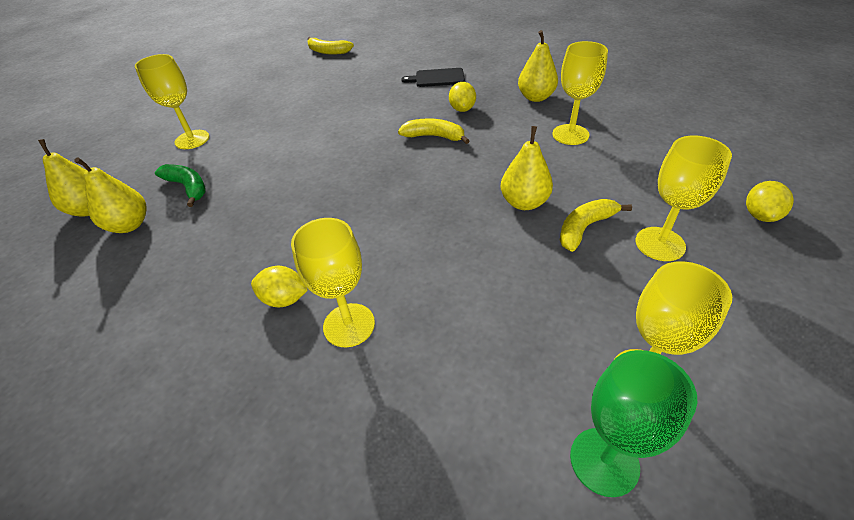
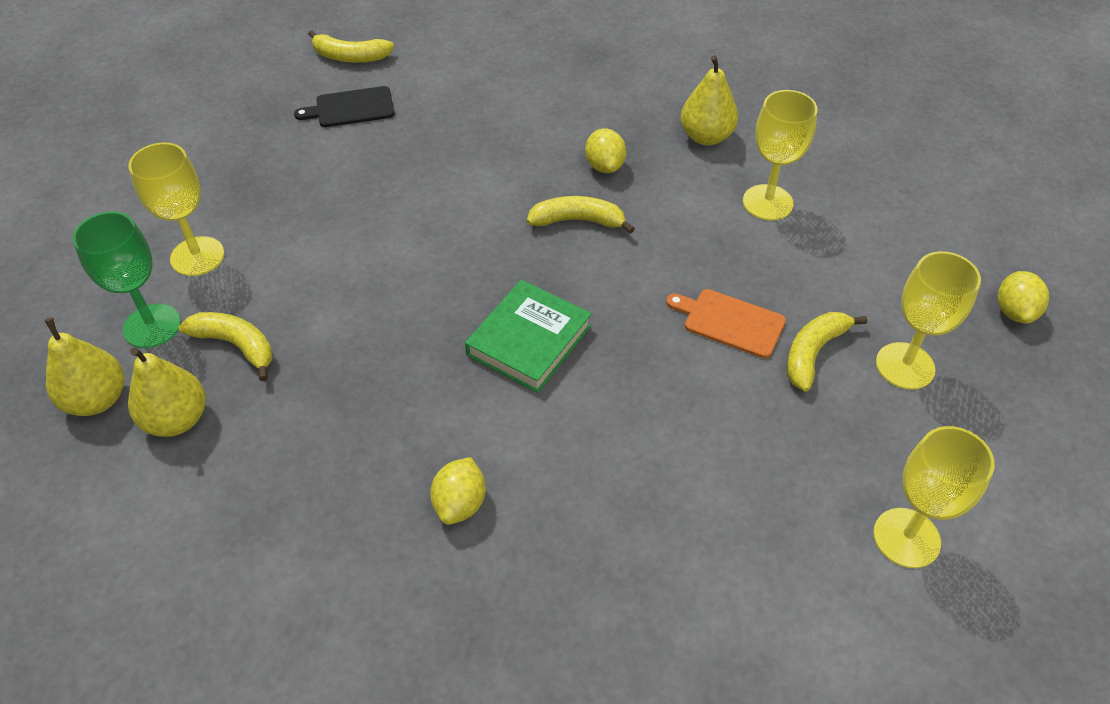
camera: 15 degrees left, 5 degrees up
(188, 187) = (236, 345): green banana -> yellow banana
(284, 299) = (460, 503): yellow lemon -> yellow lemon turned 75 degrees counterclockwise
(349, 325) = (558, 526): yellow goblet -> none
(375, 201) = (529, 340): none -> green book
(437, 78) = (549, 106): black cutting board -> black cutting board (351, 108)
(524, 202) = (730, 322): yellow pear -> orange cutting board
(604, 461) = (882, 637): green goblet -> green goblet (152, 326)

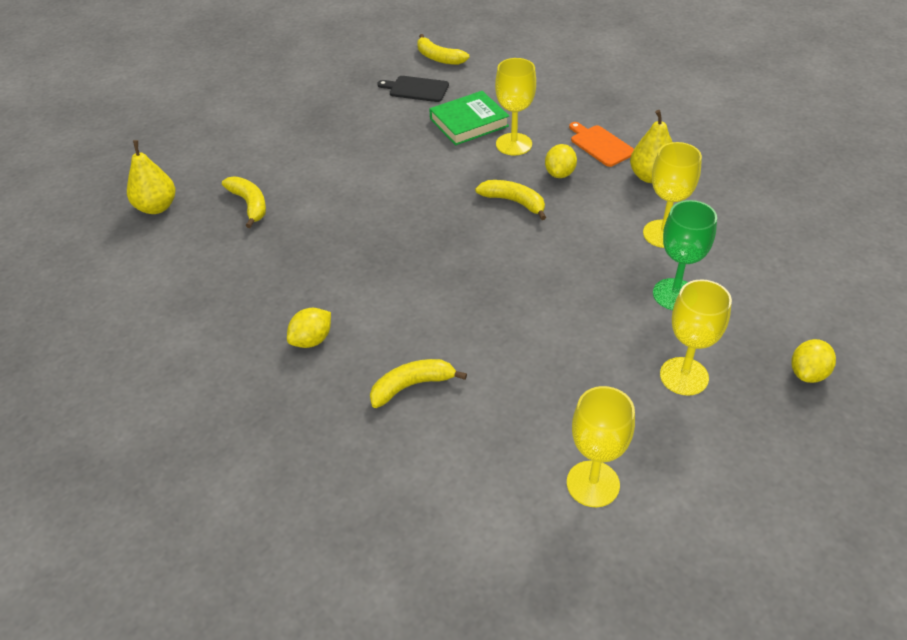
camera: 30 degrees right, 5 degrees down
(152, 326) = (212, 178): green goblet -> green goblet (674, 294)
(177, 419) = (190, 233): yellow pear -> none
(197, 256) = (263, 148): yellow goblet -> yellow goblet (514, 144)
(529, 340) = (425, 263): green book -> green book (469, 122)
(730, 322) = (572, 301): orange cutting board -> orange cutting board (600, 145)
(813, 353) = (618, 342): yellow banana -> yellow banana (412, 386)

